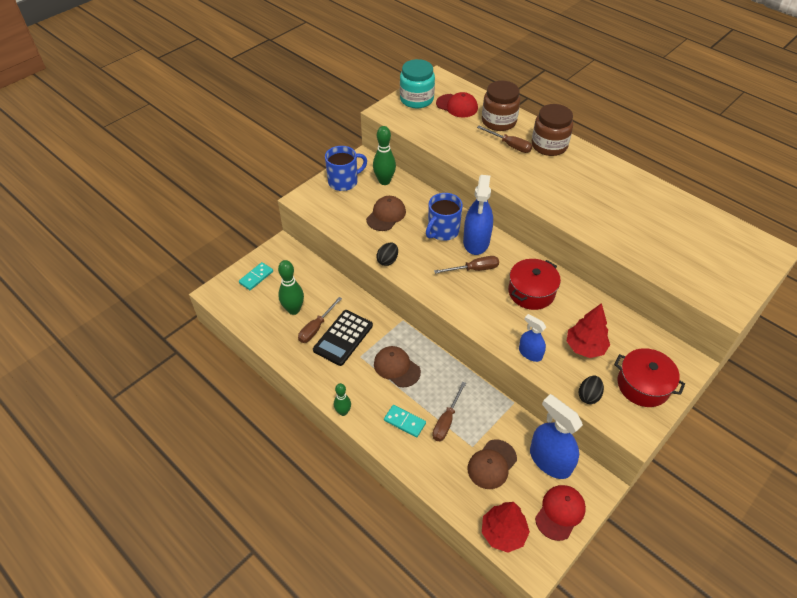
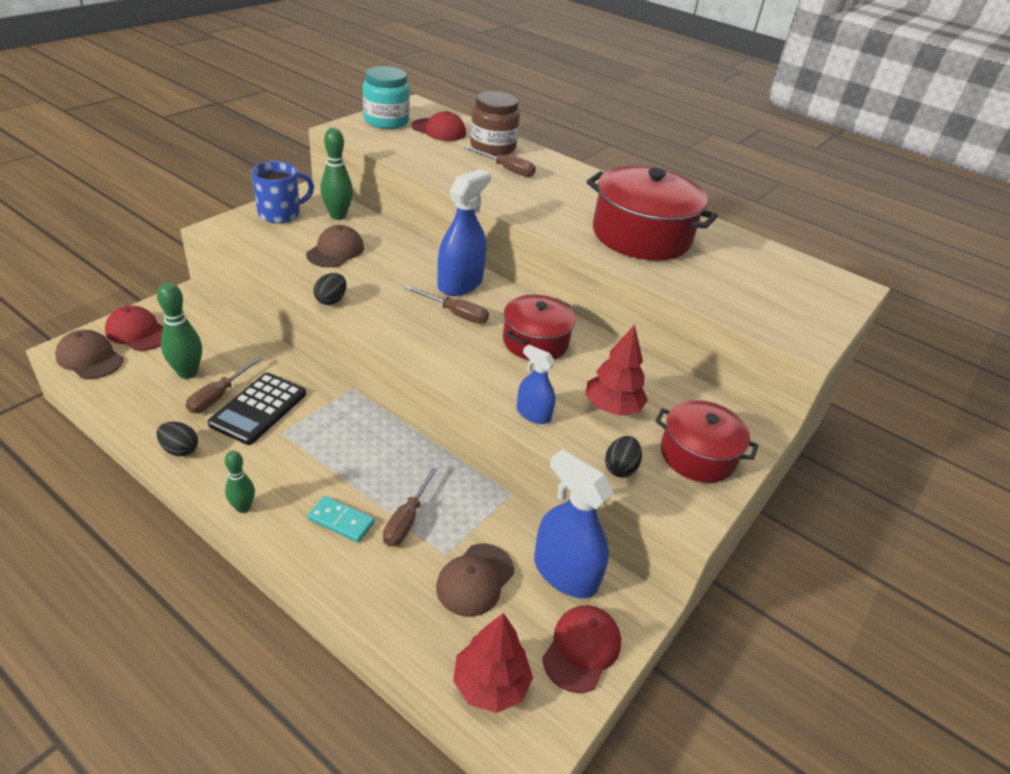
camera: 10 degrees left, 10 degrees down
(256, 277) = (138, 332): turquoise domino -> red cap
(298, 369) = (180, 449): none -> black egg
(396, 367) = (336, 447): brown cap -> brown cap (90, 358)
(442, 231) = (414, 271): blue mug -> none
(474, 269) = (455, 314): brown screwdriver -> brown screwdriver turned 45 degrees clockwise
(476, 241) = (460, 283): blue spray bottle -> blue spray bottle turned 150 degrees counterclockwise
(549, 145) = (557, 172): brown jar -> none
(611, 208) = (641, 235): none -> red pot

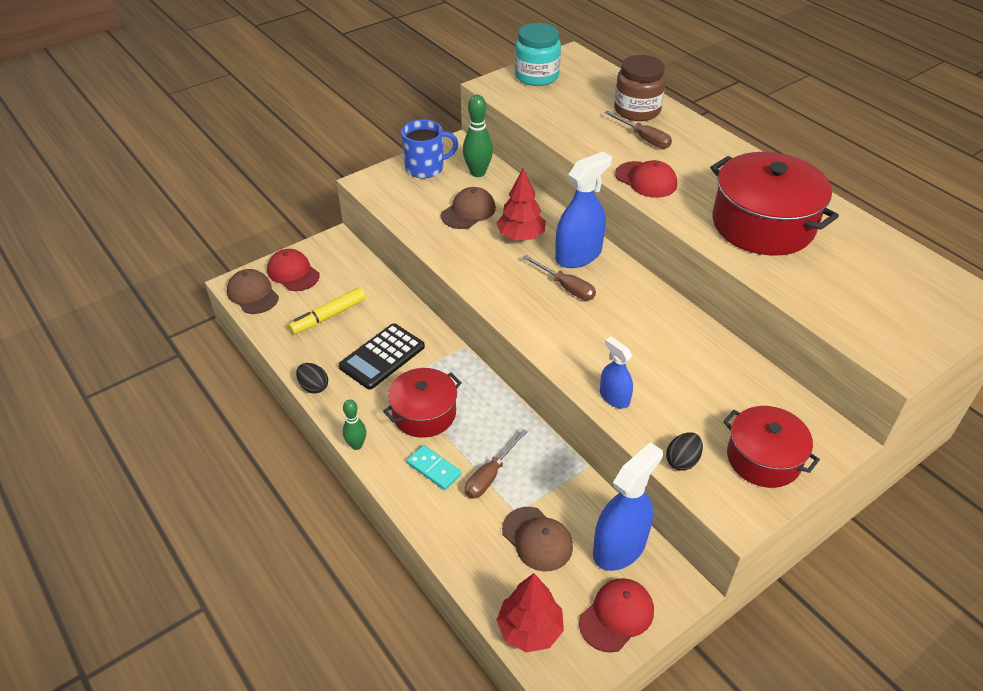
camera: 20 degrees right, 5 degrees up
(188, 373) = (328, 316): green bowling pin -> yellow marker
(219, 395) = (351, 340): brown screwdriver -> none
(331, 300) = (455, 264): black egg -> none
(439, 130) = (587, 88): red cap -> red cap (646, 180)
(475, 580) = (537, 539): brown cap -> brown cap turned 90 degrees counterclockwise
(535, 341) = (636, 323): red pot -> red pot (424, 413)
(565, 573) = (619, 547): blue spray bottle -> blue spray bottle turned 75 degrees clockwise
(612, 407) = (692, 400): red tree -> red tree (520, 236)

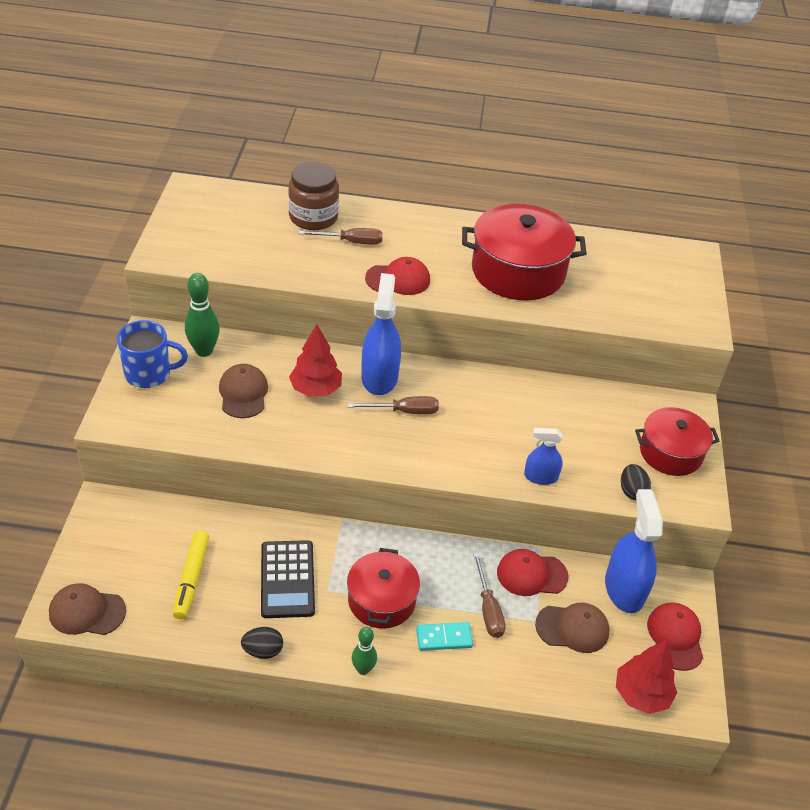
camera: 50 degrees left, 0 degrees up
(293, 273) = (100, 563): red cap -> red cap (531, 574)
(425, 168) = (149, 374): blue mug -> blue mug turned 60 degrees clockwise
(536, 76) = (187, 225): turquoise jar -> none

